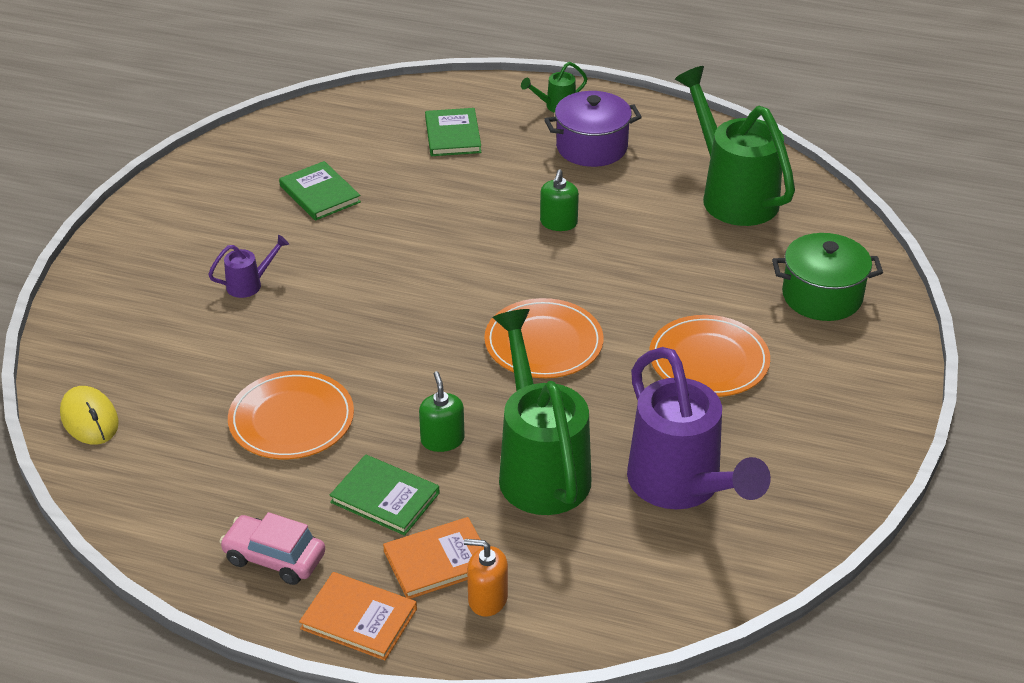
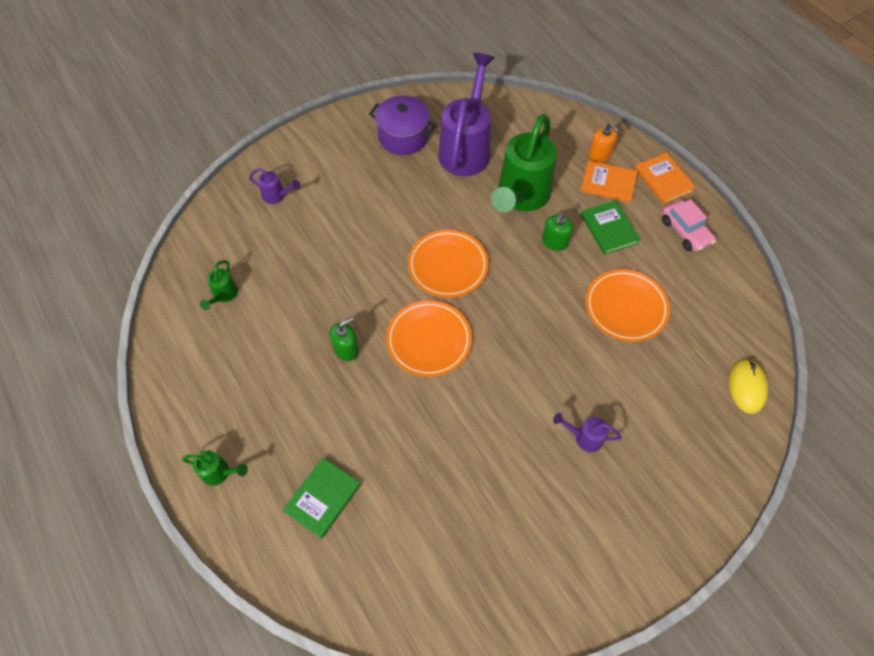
camera: 140 degrees left, 20 degrees up
(319, 194) = (472, 502): green book -> none
(591, 147) = (248, 405): purple pot -> purple pot (403, 137)
(708, 360) = (378, 199): orange plate -> orange plate (429, 340)
(733, 195) = (223, 295): green watering can -> green watering can, size x0.43
(822, 296) = (277, 196): green pot -> purple watering can

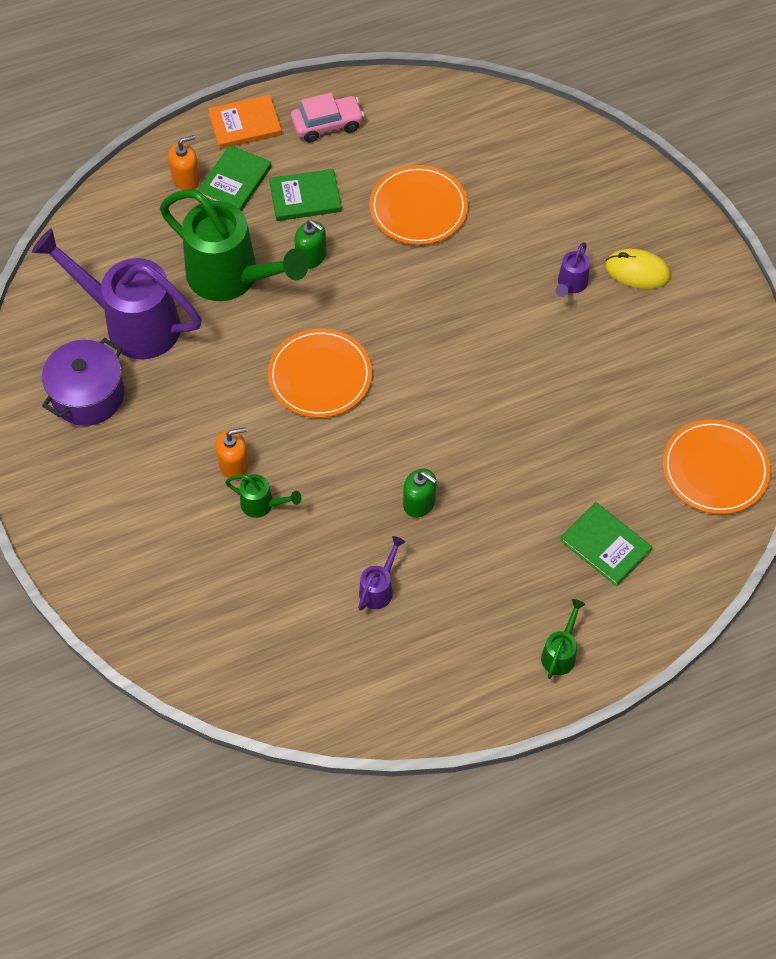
camera: 80 degrees left, 0 degrees up
(223, 295) = (309, 642): green watering can -> green watering can (262, 505)
(277, 196) = (152, 567): purple watering can -> purple watering can (379, 588)
(346, 349) = (419, 503): green soap dispenser -> green soap dispenser turned 150 degrees clockwise
(362, 226) = (234, 464): none -> orange soap dispenser
(429, 340) = (423, 412): orange plate -> orange plate (715, 469)
(608, 183) = (235, 181): orange book -> green book
(746, 387) = (536, 129): yellow mouse -> yellow mouse (637, 271)

